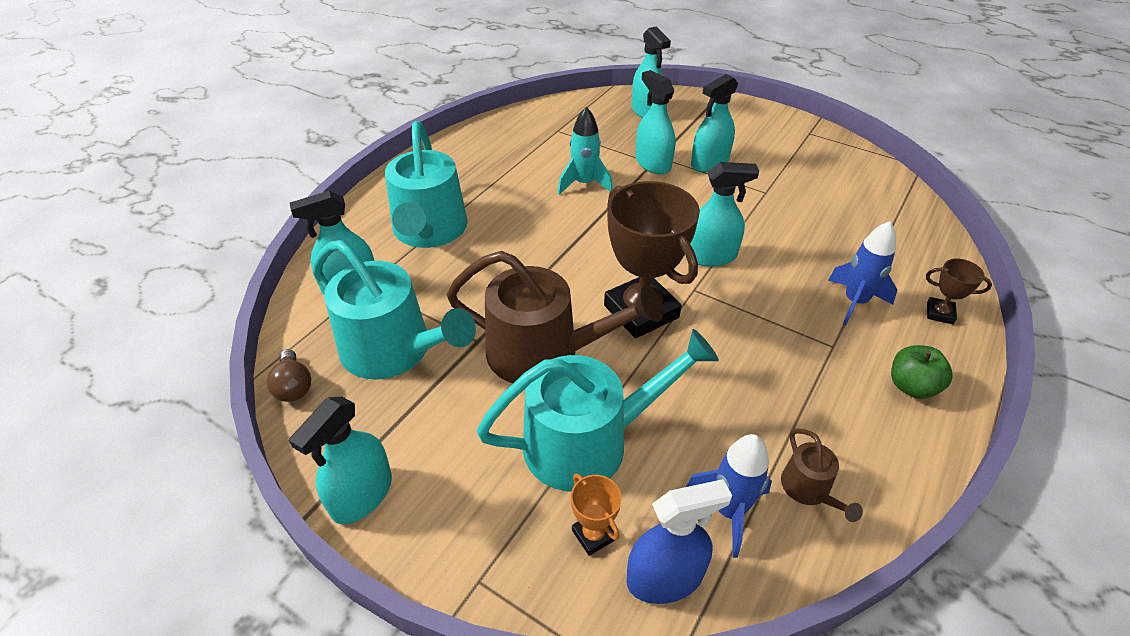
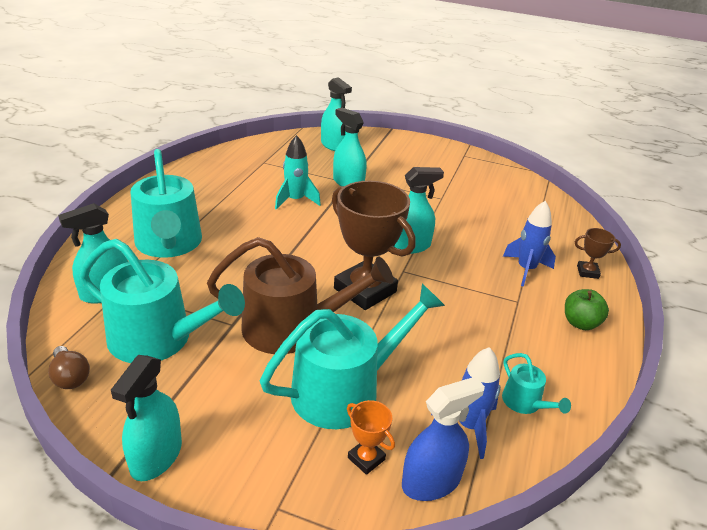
camera: 15 degrees left, 10 degrees down
(709, 163) = (393, 180): turquoise spray bottle -> none
(809, 489) = (525, 403): brown watering can -> turquoise watering can

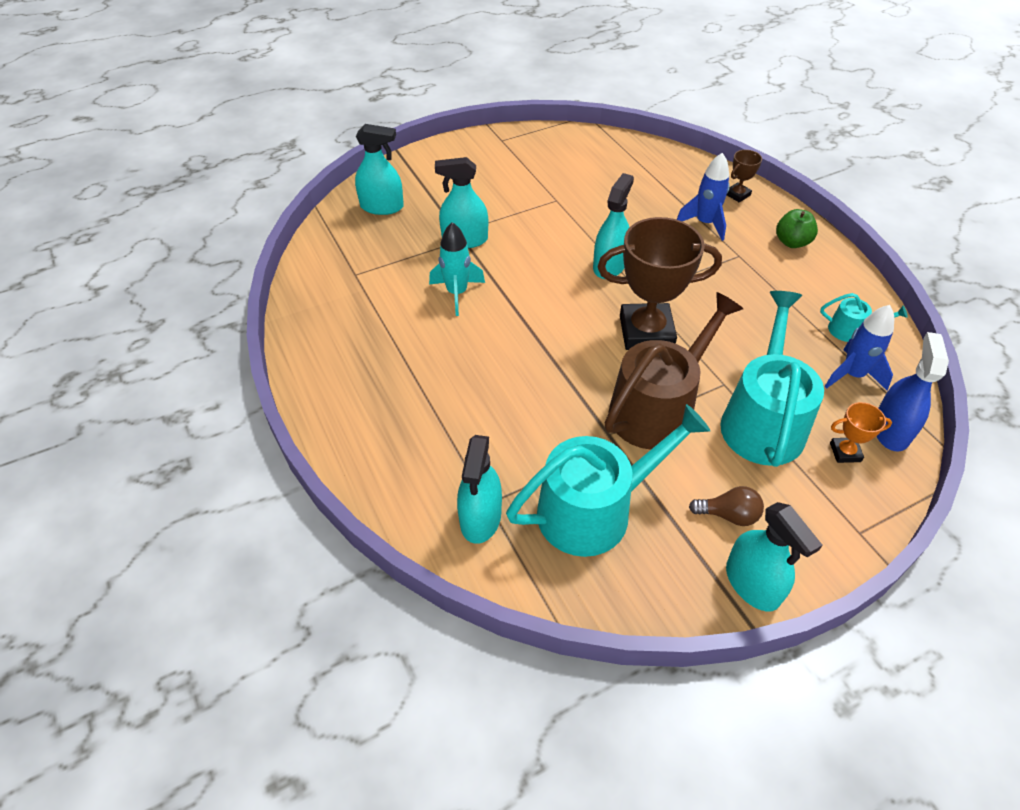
camera: 45 degrees left, 15 degrees up
(70, 377) = (597, 603): brown light bulb -> brown light bulb (728, 515)
(169, 244) = (439, 427): turquoise watering can -> none

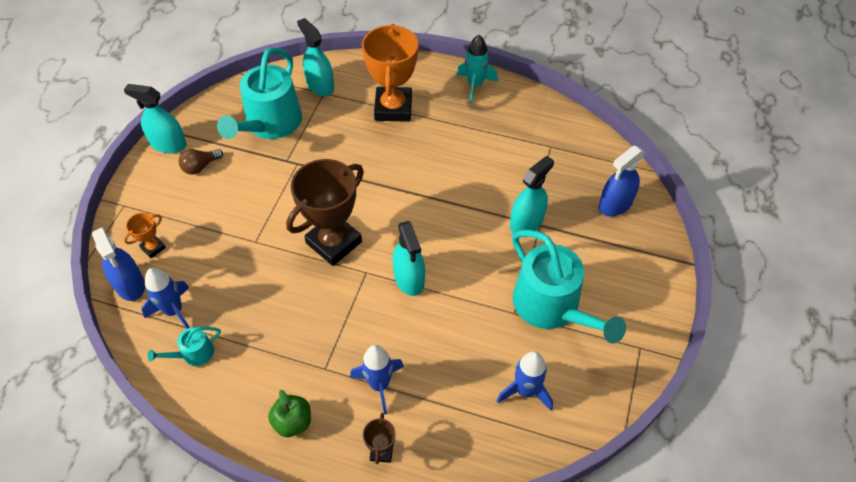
camera: 135 degrees right, 5 degrees up
(382, 207) = (615, 204): turquoise spray bottle -> blue spray bottle
(436, 418) = (393, 108): none -> orange trophy
(457, 293) = (477, 180): turquoise rocket -> turquoise rocket (475, 86)
(605, 165) = (525, 391): none -> blue rocket
(657, 408) = (283, 196): brown watering can -> none
(762, 420) = (215, 233): turquoise watering can -> turquoise watering can (552, 307)

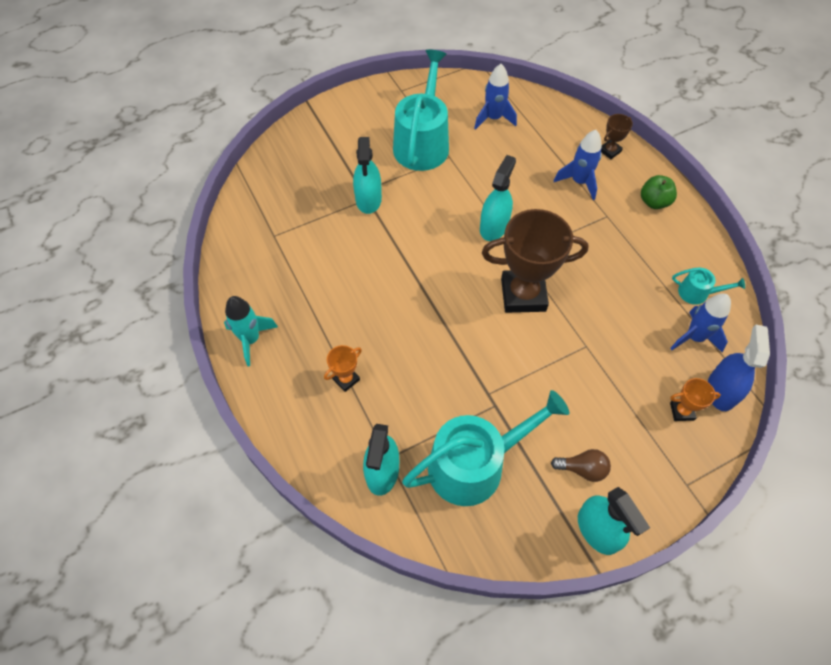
camera: 135 degrees left, 5 degrees up
(393, 108) = (346, 379): orange trophy -> orange trophy, size x0.45
(526, 222) = (368, 199): turquoise spray bottle -> turquoise spray bottle turned 90 degrees counterclockwise
(615, 204) = (295, 164): blue spray bottle -> none

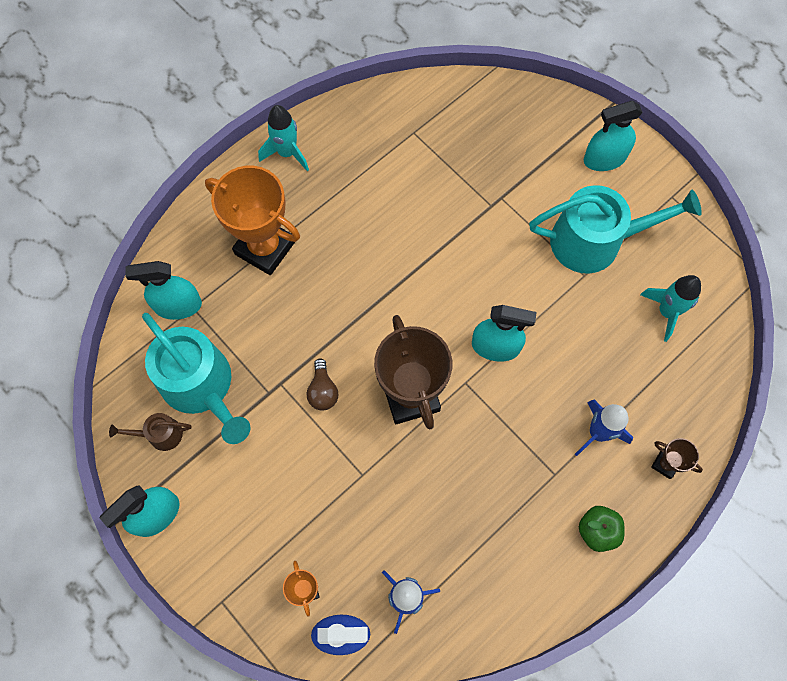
camera: 75 degrees right, 10 degrees up
(346, 379) = (265, 248): orange trophy -> orange trophy, size x2.24
(368, 199) = (491, 207): turquoise spray bottle -> turquoise spray bottle (604, 159)
(493, 118) = (666, 312): blue rocket -> turquoise rocket
(516, 513) = (160, 434): none -> brown watering can
(582, 469) = (217, 491): brown light bulb -> brown light bulb (323, 391)
(697, 293) = (470, 597): turquoise watering can -> none

